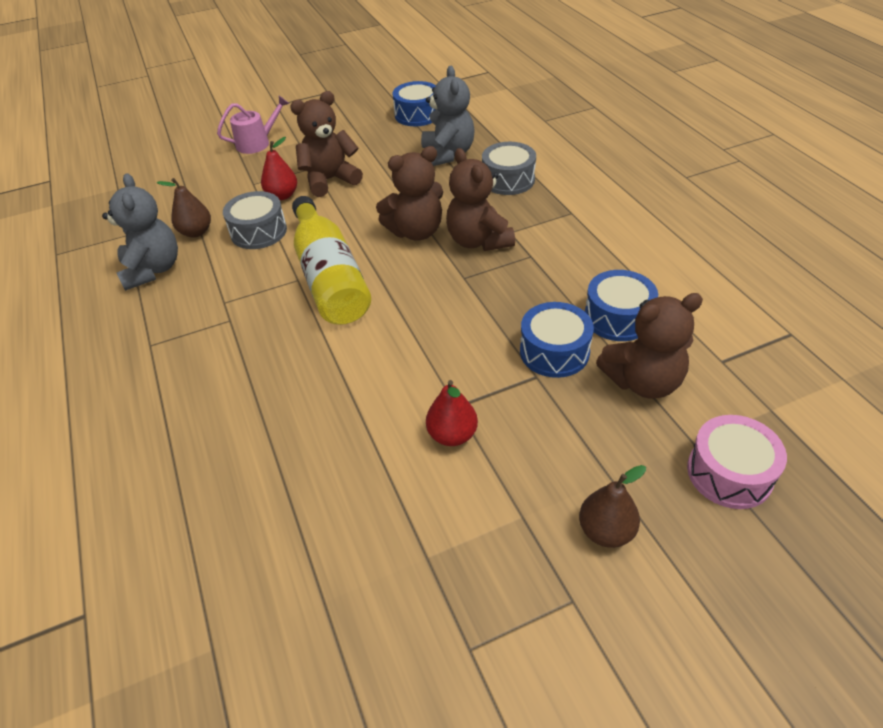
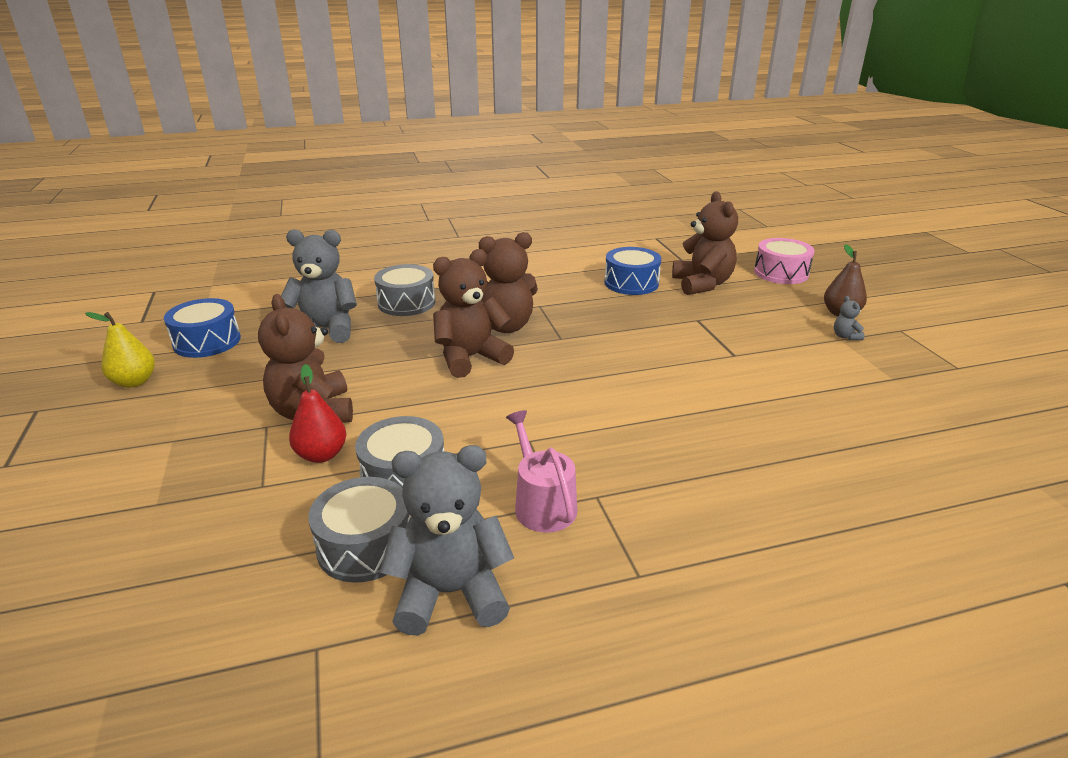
camera: 85 degrees left, 15 degrees down
(196, 232) = (365, 545): brown pear -> grey drum
(257, 143) = (128, 485): pink watering can -> pink watering can (542, 504)
(329, 277) = (533, 416): yellow bottle -> none
(361, 108) = (134, 382): none -> yellow pear
(416, 231) = (470, 358): brown teddy bear -> brown teddy bear turned 105 degrees counterclockwise
(452, 435) = (767, 359): red pear -> none
(531, 524) = (845, 336): none -> grey teddy bear
(554, 351) = (669, 310): blue drum -> none

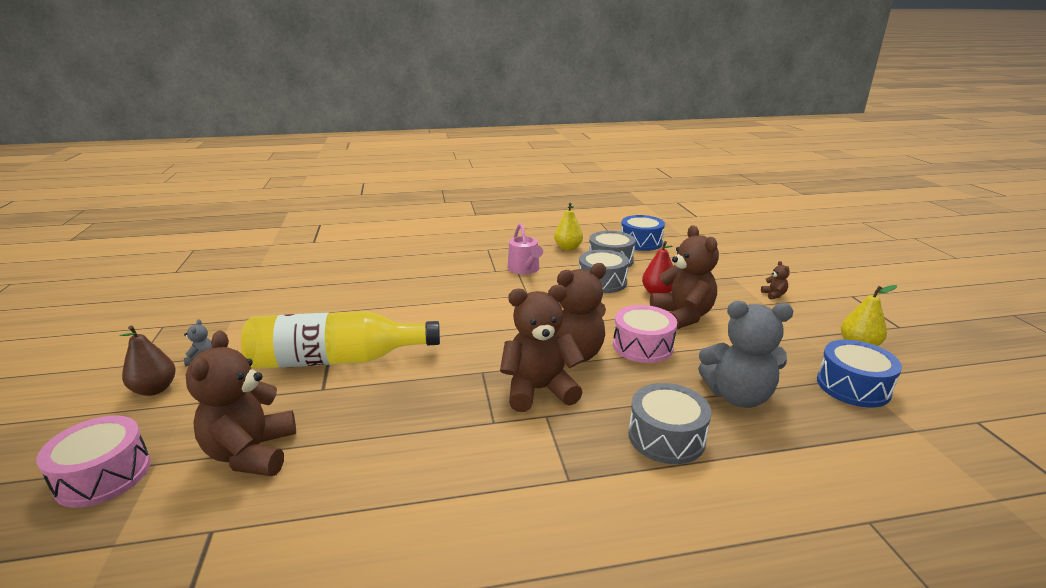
camera: 175 degrees left, 5 degrees down
(134, 460) = (774, 295): none -> brown teddy bear
(389, 370) = (642, 346): none -> pink drum
(451, 593) = (568, 248): grey teddy bear -> yellow pear
(631, 283) = (348, 463): blue drum -> blue drum (641, 242)
(711, 342) = (337, 360): none -> yellow bottle

